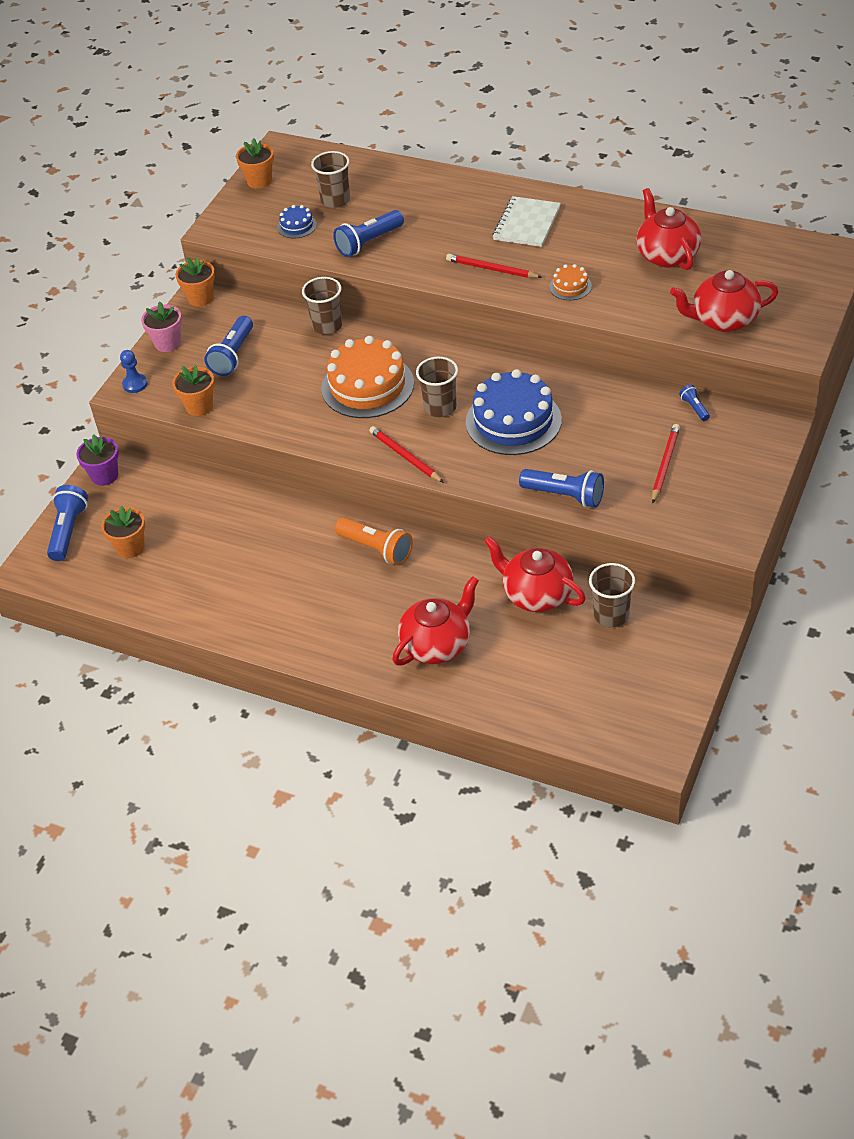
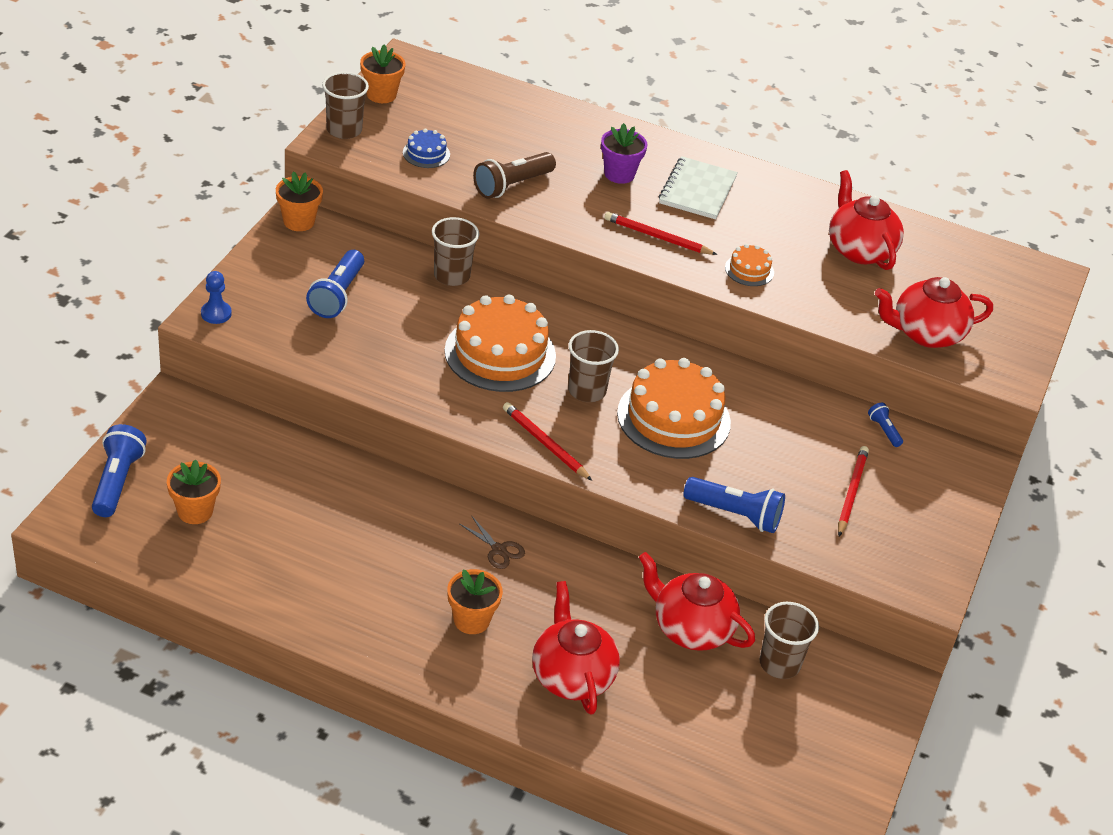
camera: 10 degrees left, 5 degrees down
(104, 476) = (165, 419): purple flower pot -> purple flower pot (619, 174)
(167, 343) = (257, 269): pink flower pot -> none
(199, 406) = (295, 351): orange flower pot -> orange flower pot (471, 620)
(335, 200) = (472, 130): brown cup -> brown cup (344, 130)
(369, 242) = (512, 185): blue flashlight -> brown flashlight
(376, 549) = (498, 550): orange flashlight -> brown scissors
(437, 645) = (571, 676): red teapot -> red teapot turned 60 degrees counterclockwise
(513, 421) = (673, 418): blue cake -> orange cake

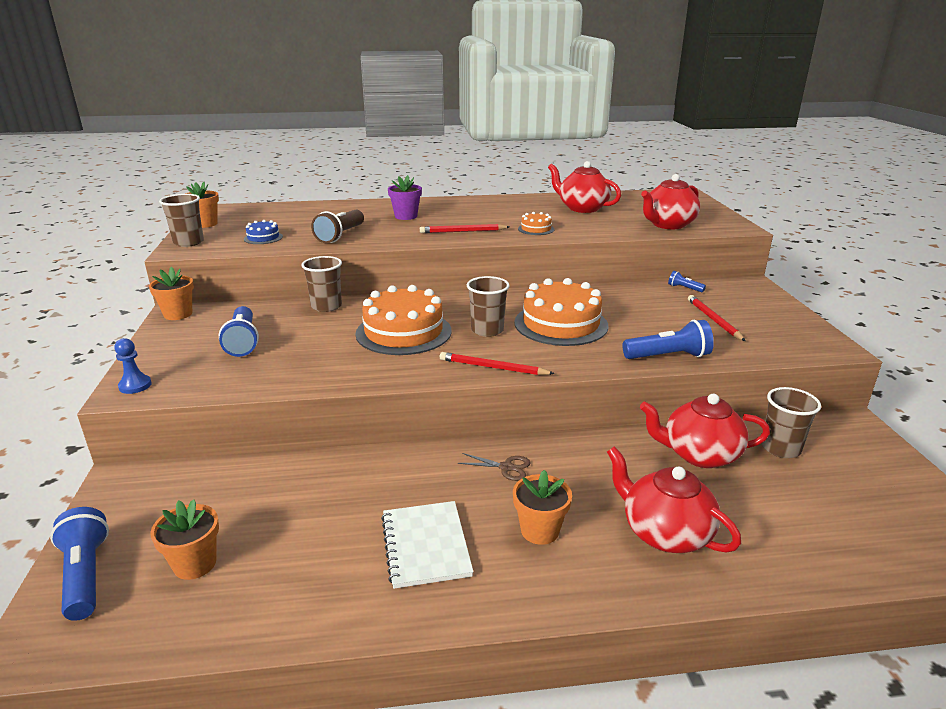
camera: 25 degrees left, 15 degrees down
(697, 190) = (461, 211): white notebook -> white notebook (425, 545)

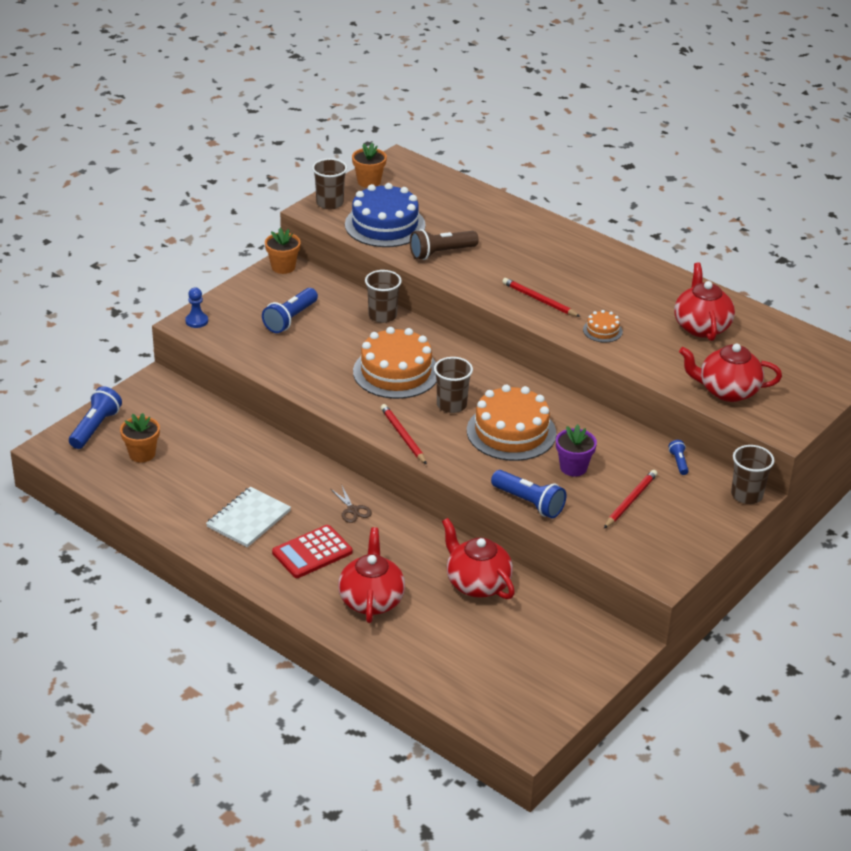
camera: 45 degrees right, 10 degrees up
(263, 238) = (385, 225): blue cake -> blue cake, size x2.20
(406, 216) = (530, 254): purple flower pot -> purple flower pot (573, 467)
(539, 530) = (312, 552): orange flower pot -> red calculator
(780, 448) = (536, 617): brown cup -> brown cup (746, 495)

